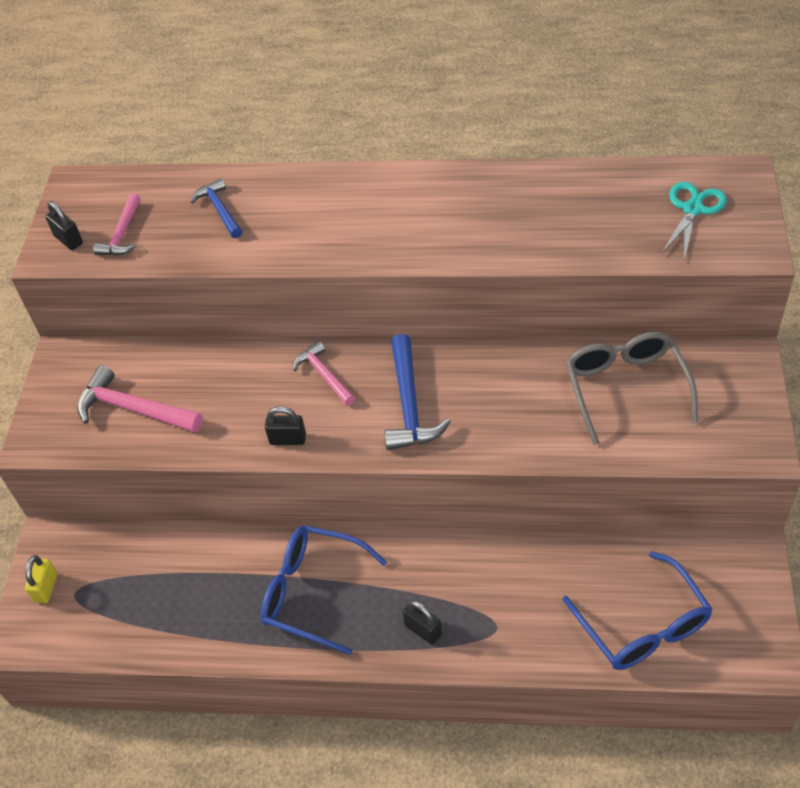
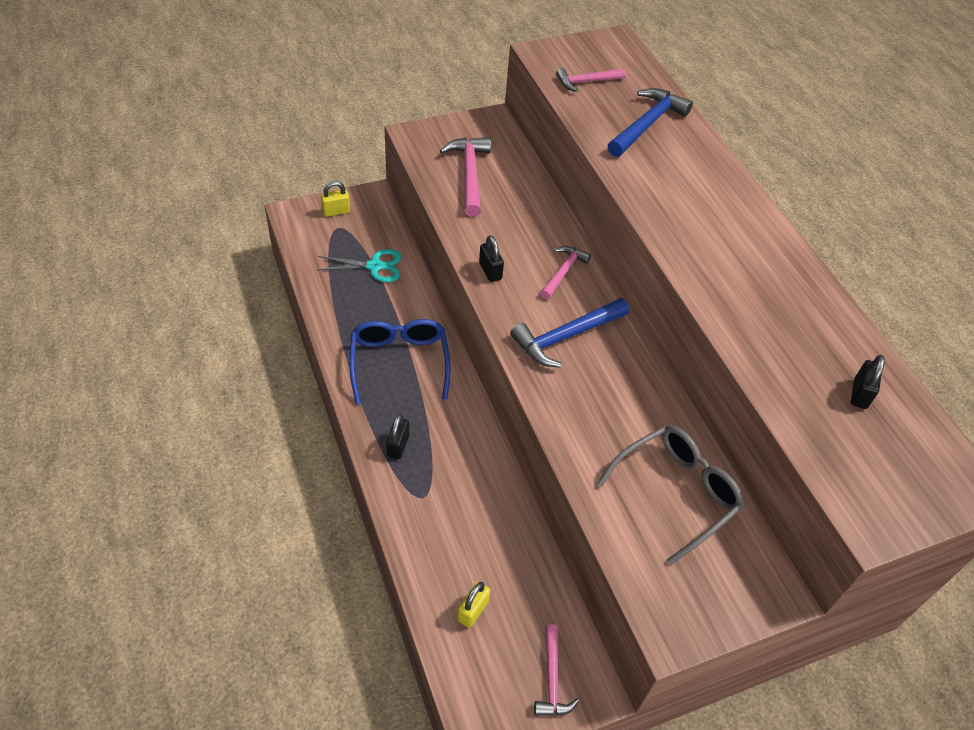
camera: 55 degrees right, 0 degrees up
(68, 240) = (562, 57): black padlock -> black padlock (860, 394)
(220, 210) = (647, 124): blue hammer -> blue hammer, size x1.58
(642, 625) = (473, 611): blue glasses -> yellow padlock
(693, 209) = (888, 454): turquoise scissors -> turquoise scissors (375, 266)
(732, 582) = (552, 678): none -> pink hammer

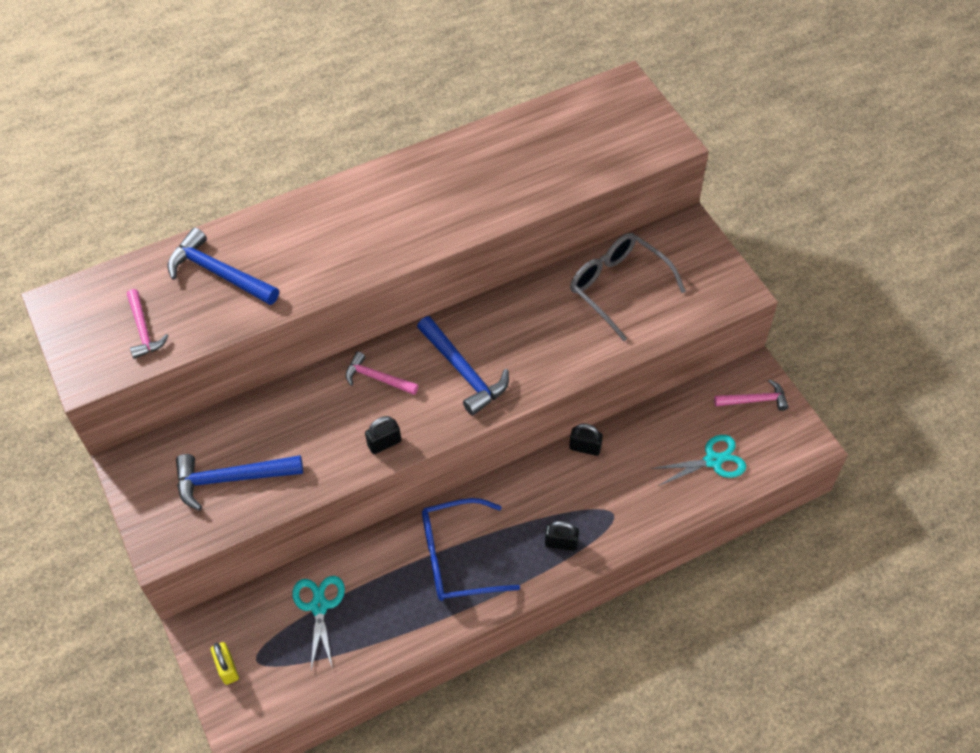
camera: 90 degrees left, 5 degrees up
(469, 175) = (232, 479): pink hammer -> blue hammer
(473, 611) = (713, 460): yellow padlock -> turquoise scissors
(860, 394) = (552, 137): black padlock -> black padlock (585, 448)

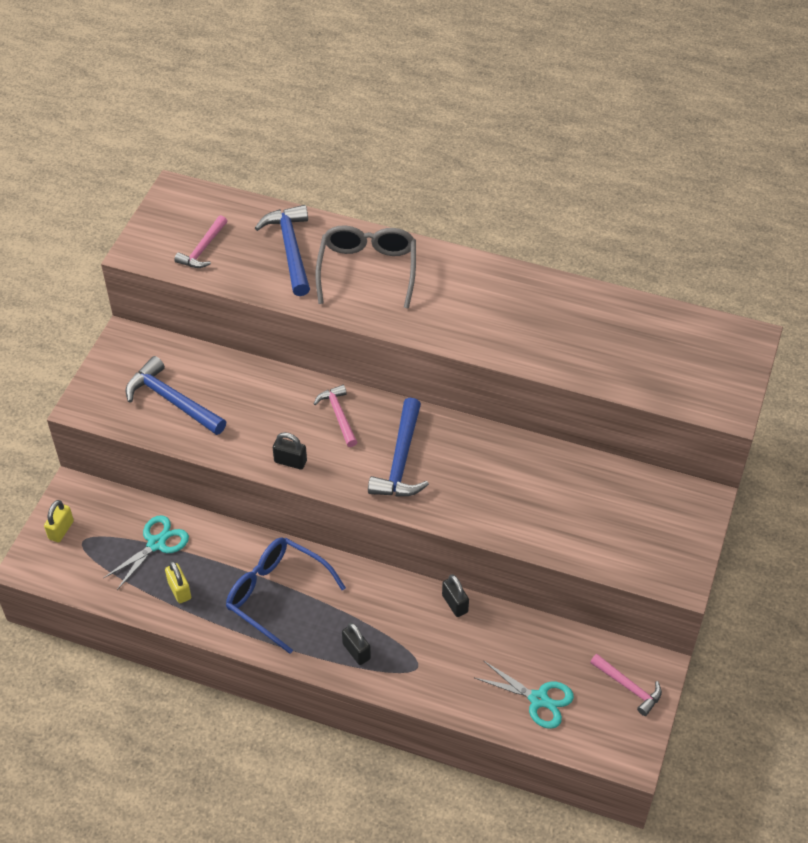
camera: 45 degrees right, 5 degrees down
(381, 623) = (179, 590): none -> yellow padlock
(618, 287) = (588, 497): grey glasses -> grey glasses (367, 270)

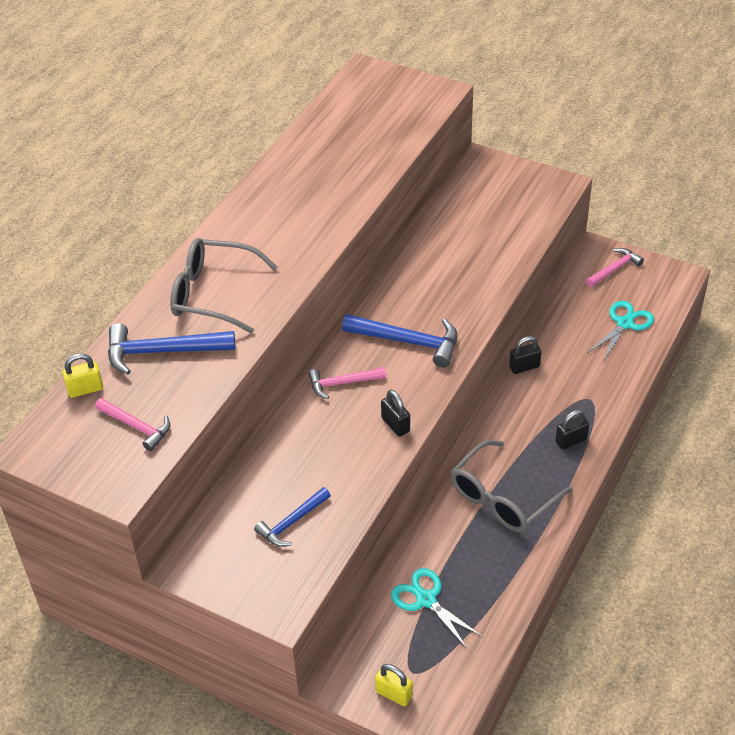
camera: 80 degrees left, 5 degrees down
(172, 401) = (292, 522): blue hammer -> blue hammer, size x0.63
(179, 590) = (488, 580): yellow padlock -> yellow padlock (85, 389)
(277, 595) = (503, 497): blue glasses -> grey glasses
(290, 461) = (395, 425): black padlock -> black padlock turned 60 degrees counterclockwise

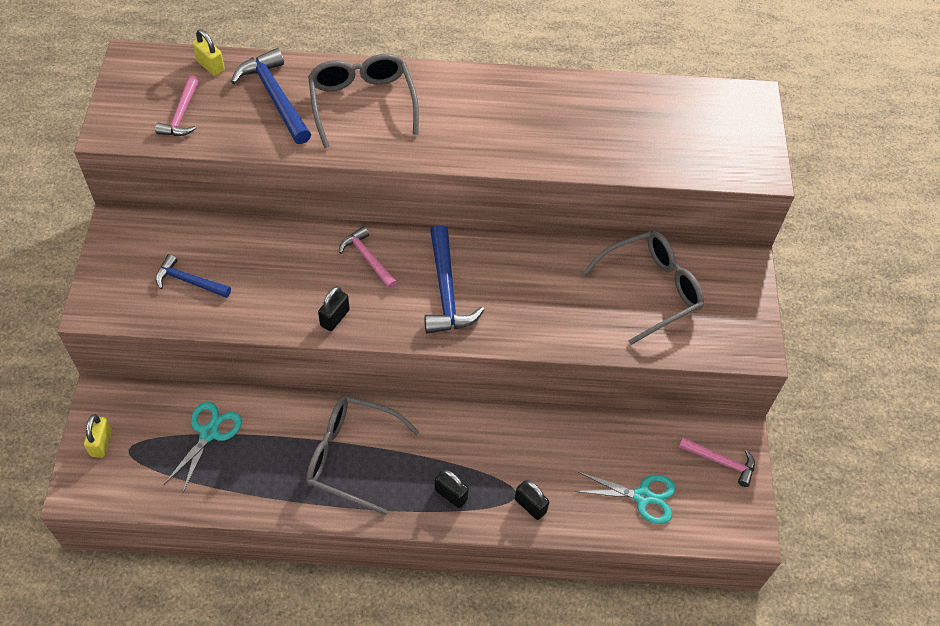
camera: 60 degrees right, 10 degrees up
(476, 220) = (650, 290): none -> grey glasses
(524, 367) = (530, 421): black padlock -> black padlock (530, 505)

